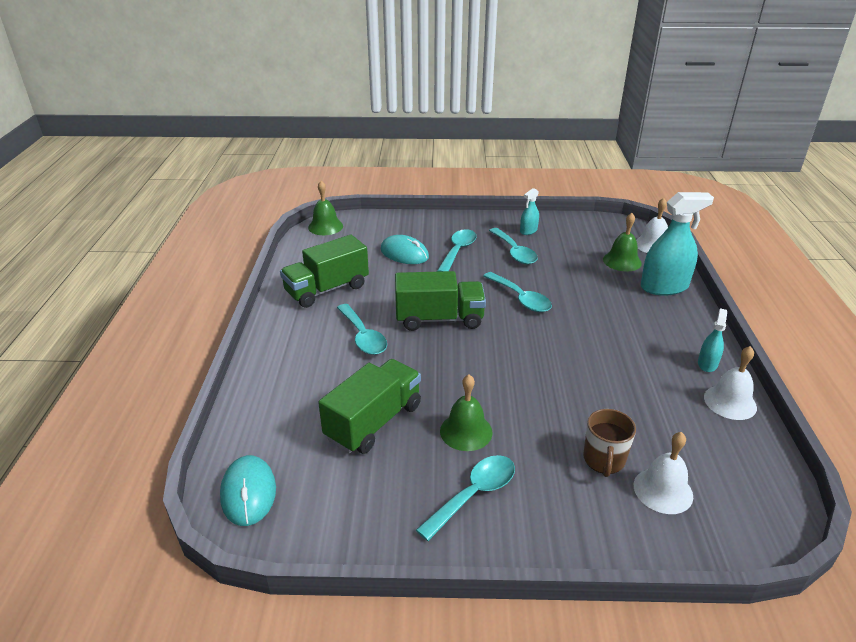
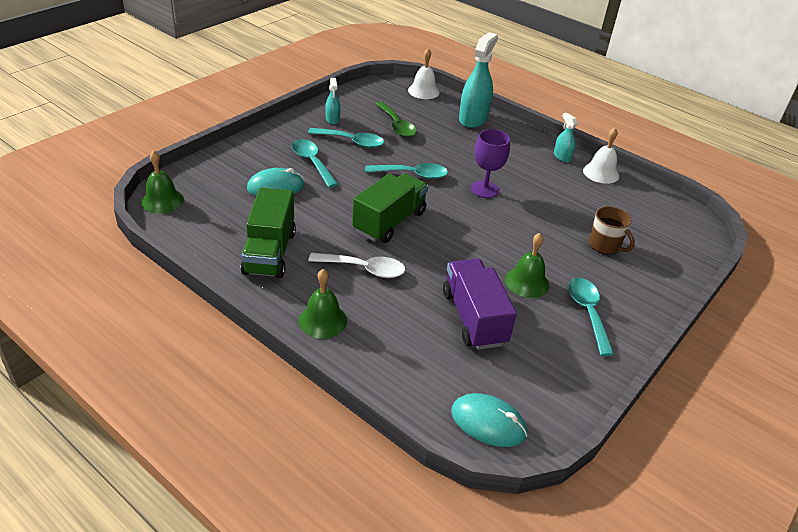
camera: 55 degrees left, 5 degrees up
(363, 336) = (363, 269): turquoise spoon -> white spoon
(374, 422) = (474, 318): green truck -> purple truck
(566, 343) = (484, 189): none -> purple goblet
(576, 258) = (396, 125): none -> green spoon
(622, 261) = (425, 113): green bell -> green bell (322, 320)
(663, 490) = (646, 241): white bell -> none

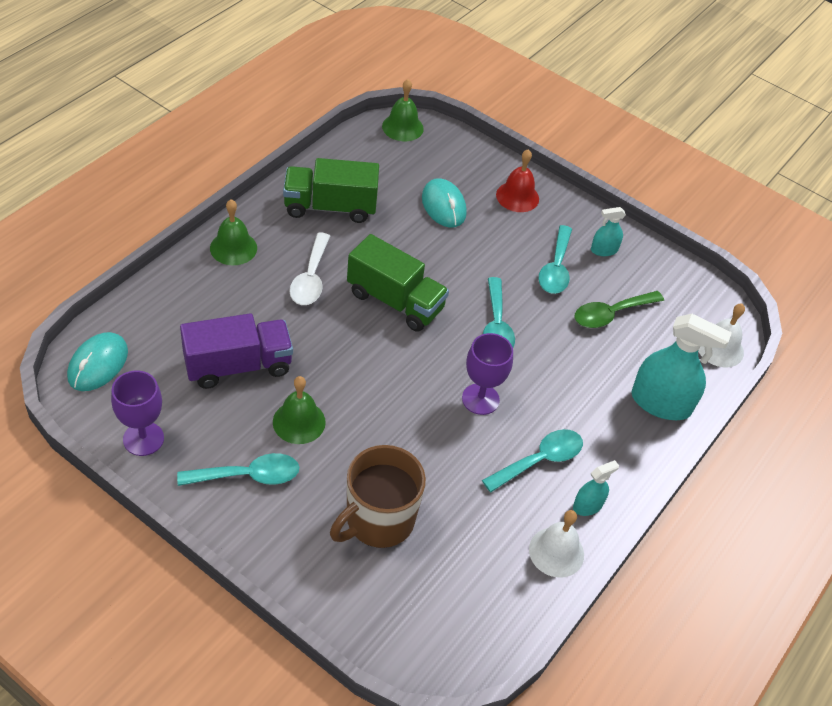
camera: 85 degrees right, 10 degrees up
(269, 149) = (517, 196): none -> red bell
(312, 163) = (499, 233): turquoise spoon -> turquoise spoon (539, 460)
(569, 382) = (143, 439): none -> purple goblet
(605, 245) = (378, 521): brown mug -> brown mug, size x1.62

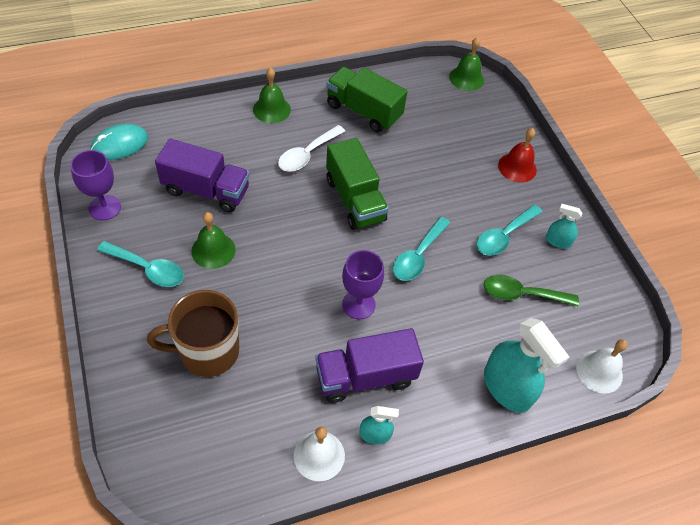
camera: 35 degrees right, 5 degrees up
(443, 206) = (451, 148): turquoise mouse -> none
(539, 460) = (365, 376): turquoise spoon -> purple truck

